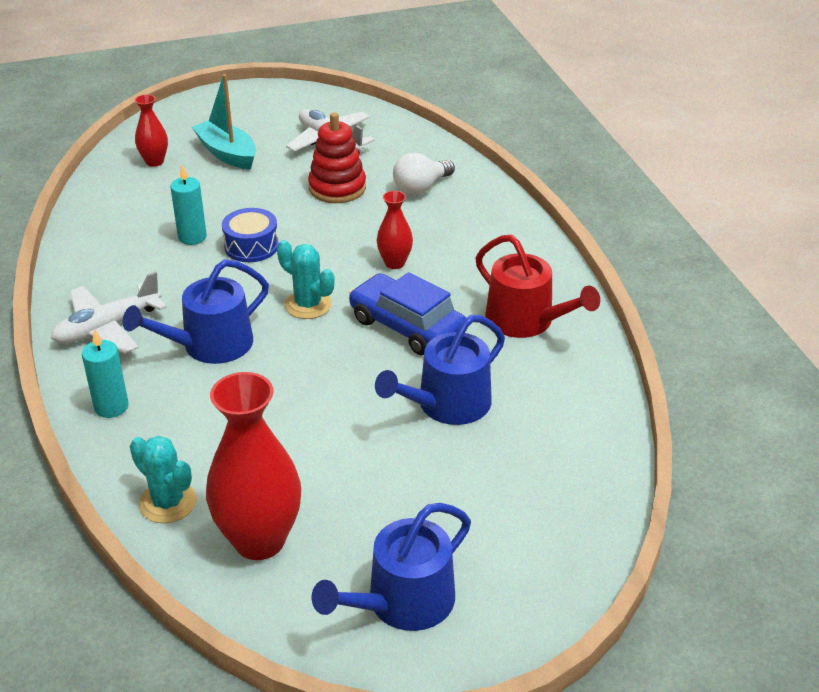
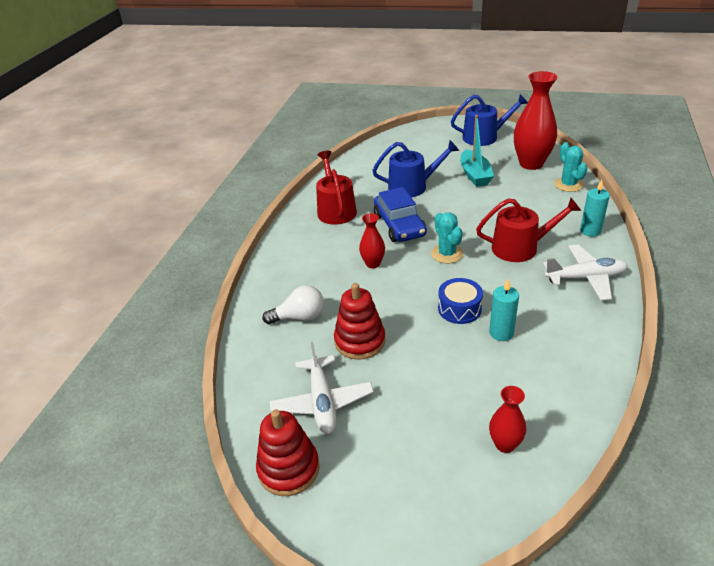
camera: 145 degrees left, 0 degrees up
(210, 345) = (520, 247): blue watering can -> red watering can
(227, 154) = (427, 425): turquoise boat -> turquoise boat (475, 175)
(319, 104) = (288, 469): none -> red stacking toy

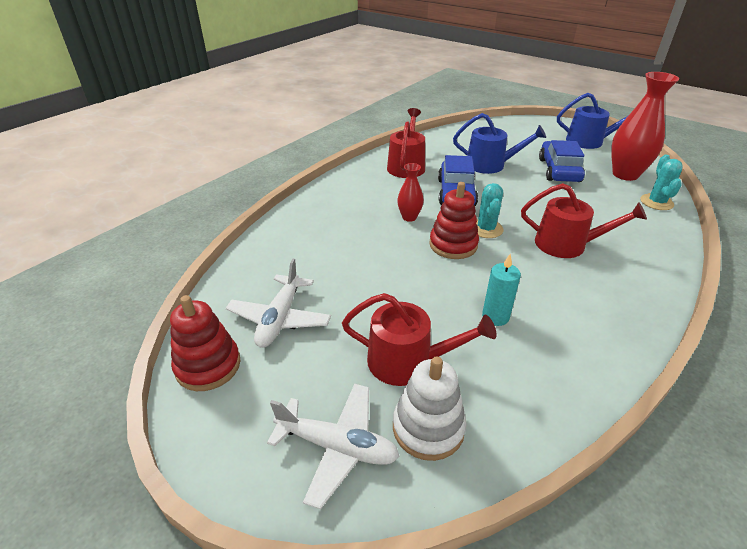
camera: 20 degrees right, 0 degrees up
(299, 317) = (313, 241): white light bulb -> none
(360, 341) = (351, 278): red stacking toy -> red stacking toy (453, 245)
(456, 397) = (408, 361): none -> red watering can
(459, 309) = (466, 280): blue drum -> none
(475, 175) = (559, 170): turquoise boat -> blue car
(505, 444) = (428, 428): red vase -> white stacking toy
(585, 278) = (623, 294): white plane -> white plane (337, 446)
(590, 231) = (656, 251): turquoise candle -> none

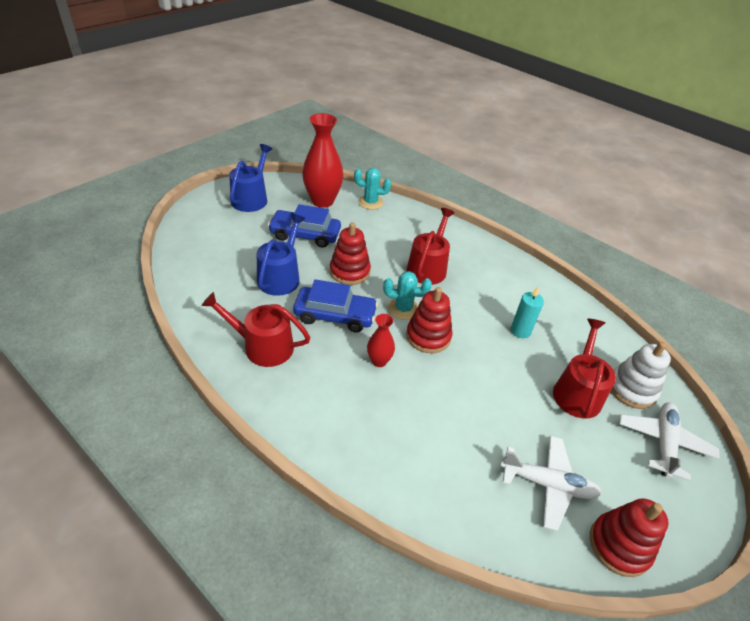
camera: 90 degrees left, 5 degrees up
(522, 196) = (349, 271): none -> red stacking toy

